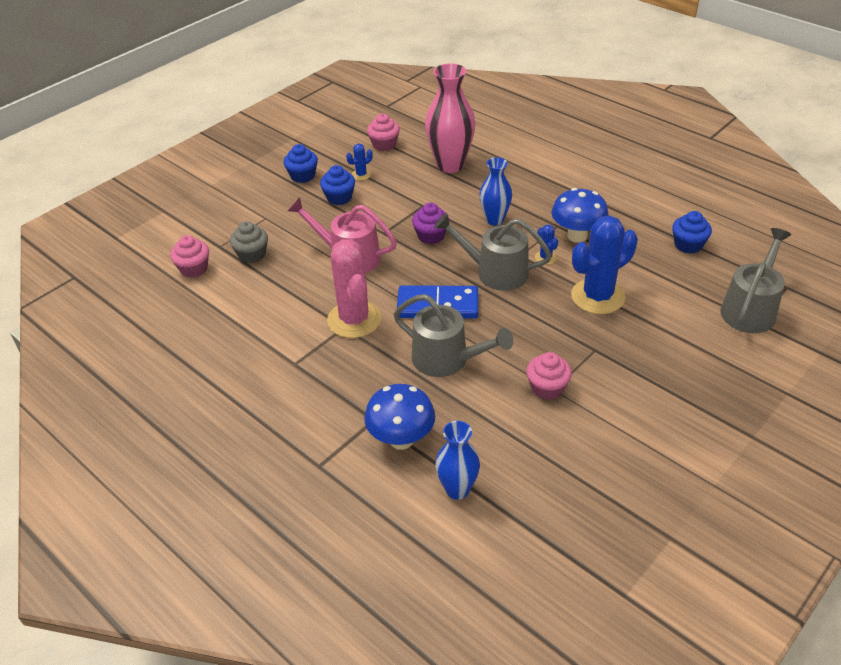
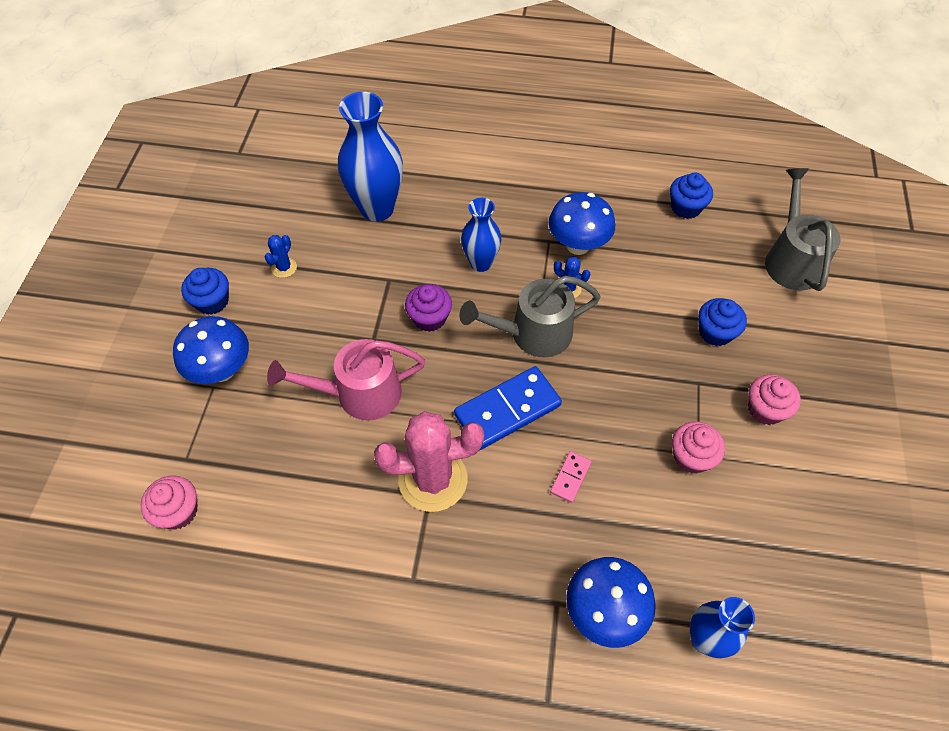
camera: 35 degrees left, 15 degrees up
(252, 254) = (238, 450): grey cupcake -> none
(278, 212) = (222, 370): none -> blue mushroom
(339, 197) = (283, 313): blue cupcake -> blue cupcake (715, 332)
(354, 319) = (433, 479): pink cactus -> pink cactus turned 45 degrees counterclockwise
(384, 144) = (278, 211): pink cupcake -> pink cupcake (765, 409)
(446, 359) = (570, 477): grey watering can -> pink domino
(450, 165) = (377, 208): pink vase -> blue vase
(597, 296) = (653, 314): blue cactus -> none

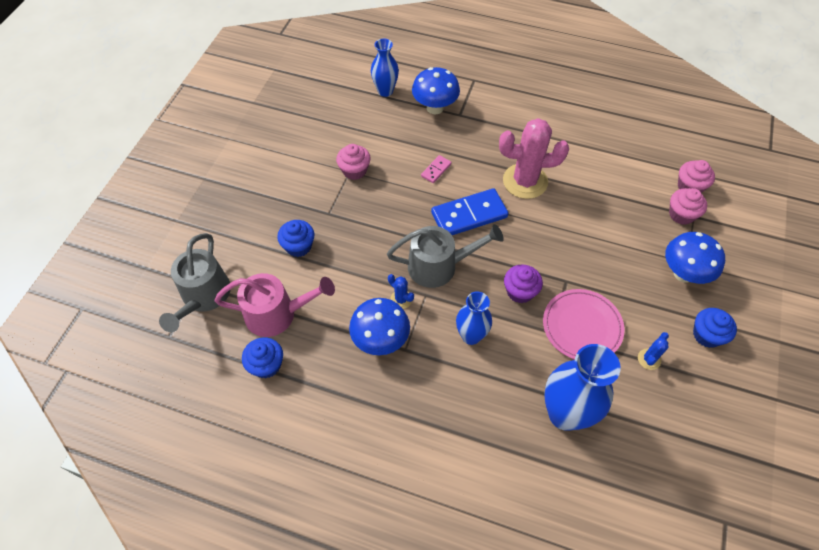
camera: 170 degrees left, 0 degrees up
(356, 290) = (582, 327): none -> pink plate
(360, 394) = (575, 241): pink watering can -> pink watering can (277, 314)
(765, 409) = (291, 190): pink cupcake -> pink cupcake (681, 214)

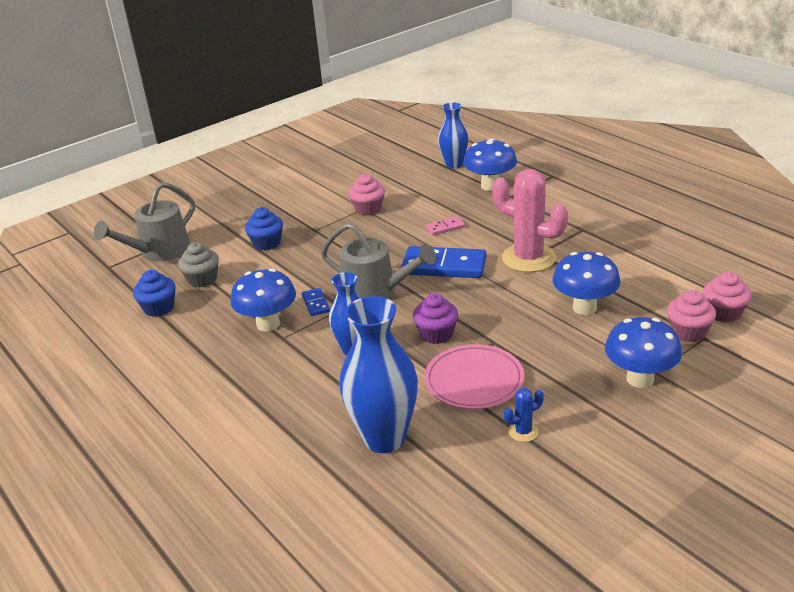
camera: 35 degrees right, 25 degrees down
(277, 314) = (202, 279): pink watering can -> grey cupcake
(401, 299) = (316, 303): blue cactus -> blue domino
(600, 219) = (584, 308): none -> blue mushroom
(707, 335) = (616, 437): blue cupcake -> none

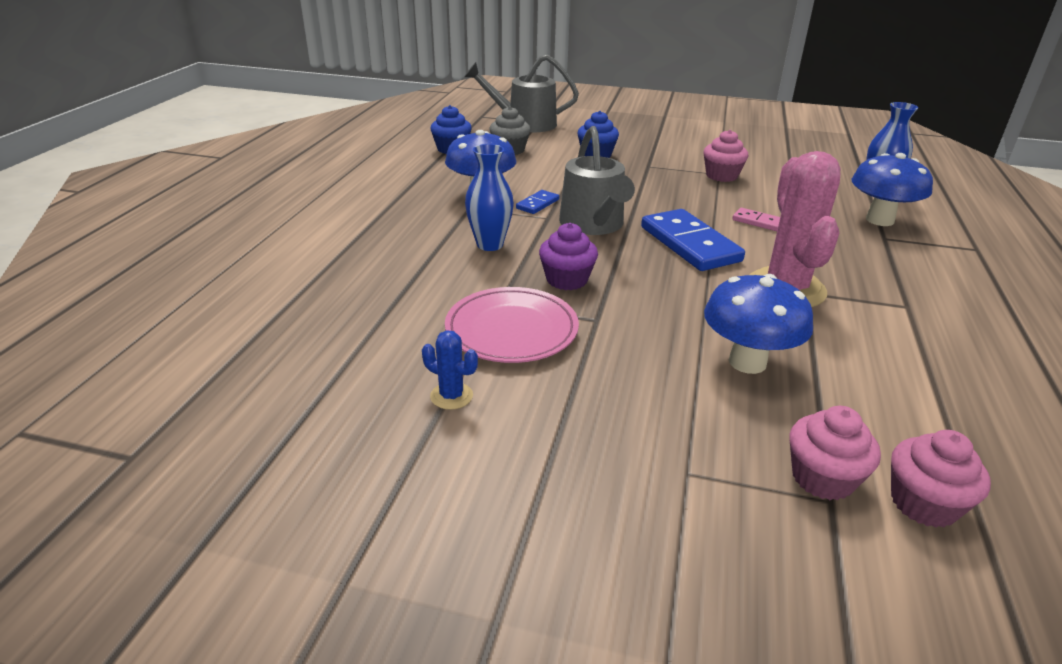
camera: 50 degrees right, 0 degrees up
(384, 438) = (366, 309): blue vase -> none
(640, 379) = (654, 462): blue mushroom -> none

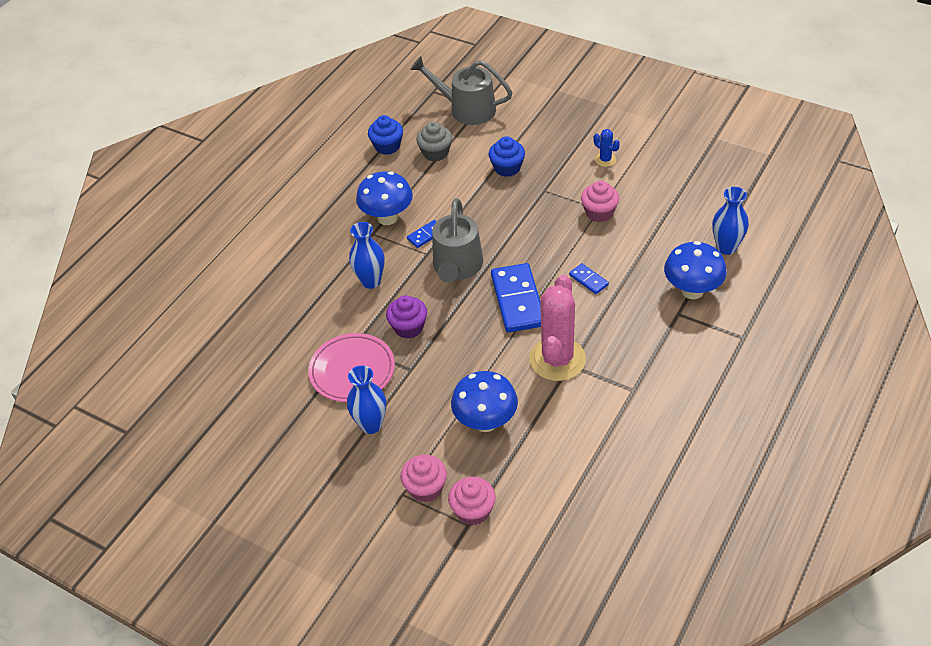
camera: 20 degrees right, 15 degrees up
(451, 396) = (297, 419): blue cactus -> blue cactus (605, 160)
(577, 388) = (371, 425): none -> blue vase
(758, 222) = (588, 280): pink domino -> blue domino
(923, 503) = (516, 536): pink cupcake -> pink cupcake (425, 488)

